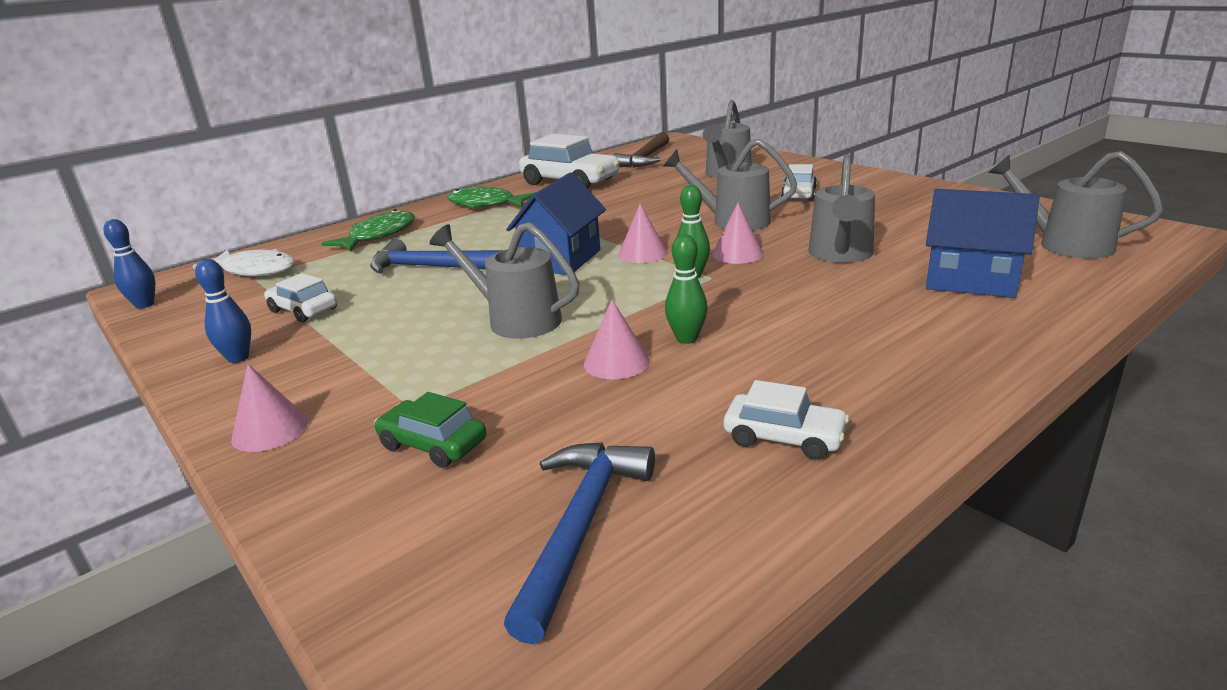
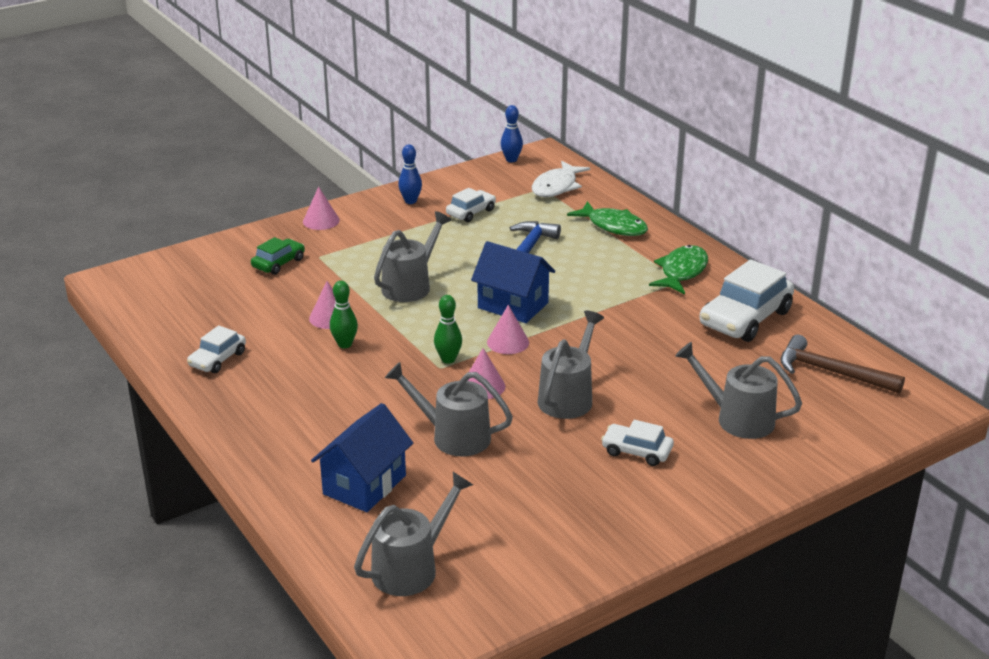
camera: 95 degrees right, 5 degrees up
(581, 527) = (190, 299): blue hammer -> none

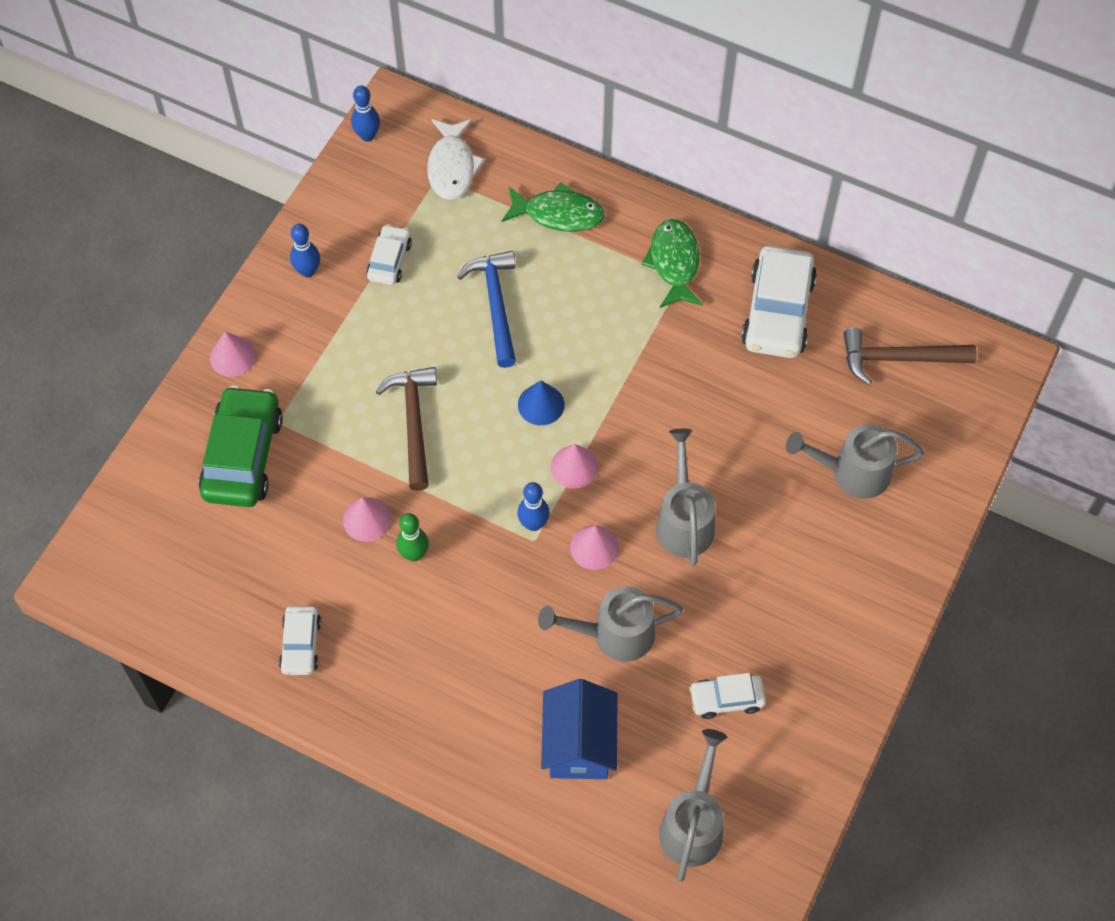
camera: 30 degrees left, 30 degrees up
(278, 263) = (243, 456): green car -> green car, size x1.83
(411, 285) = (414, 423): grey watering can -> brown hammer
(448, 359) = (533, 524): green bowling pin -> blue bowling pin
(513, 305) = (541, 404): blue house -> blue cone
(636, 451) = (791, 566): white car -> white car (726, 699)

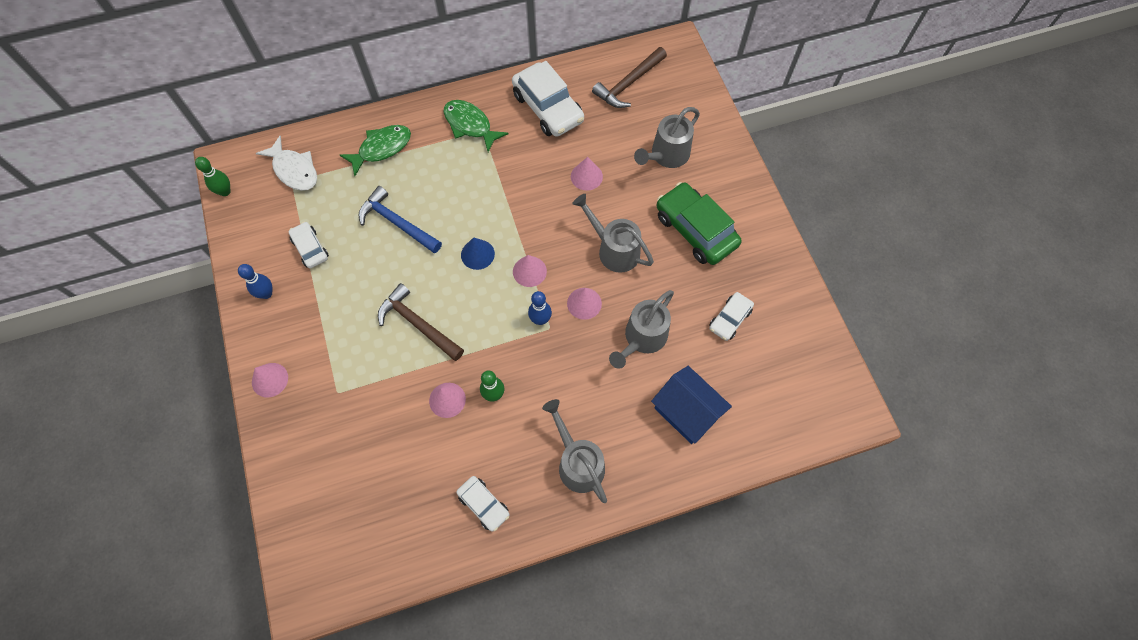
camera: 45 degrees left, 5 degrees up
(243, 456) = (336, 430): green car -> green car (695, 230)
(367, 136) = (225, 191): blue bowling pin -> green bowling pin
(693, 824) = (782, 397): grey watering can -> grey watering can (577, 462)
(739, 420) = (586, 176): none -> pink cone

